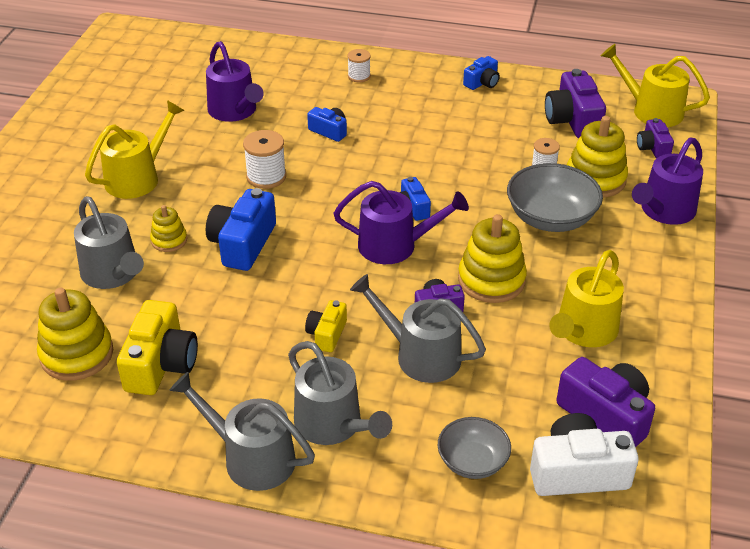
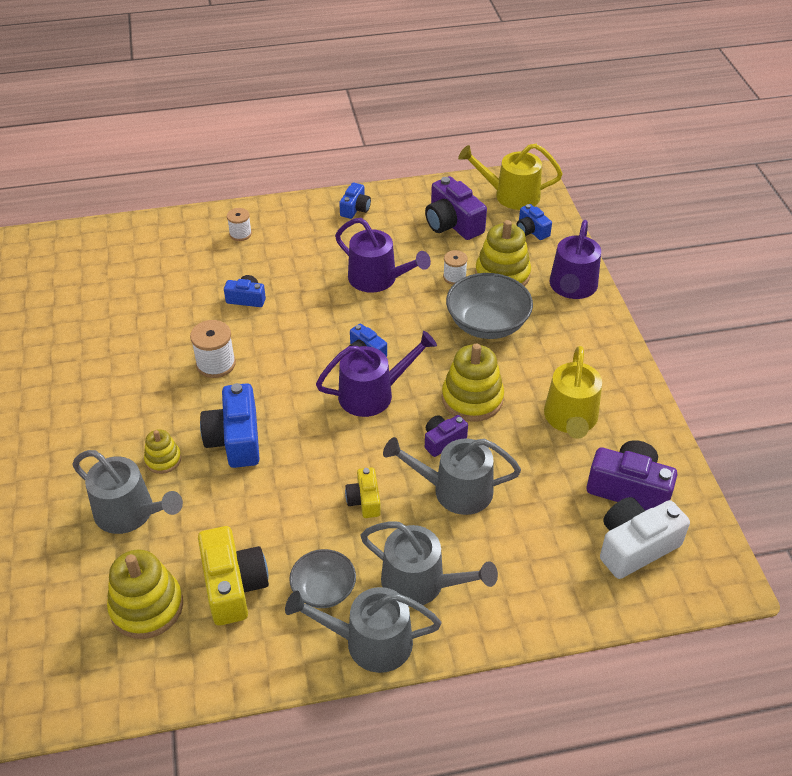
camera: 25 degrees left, 5 degrees up
(137, 178) = (90, 405): yellow watering can -> none
(235, 111) = (143, 305): purple watering can -> purple watering can (377, 279)
(472, 461) = (551, 570): grey bowl -> grey bowl (324, 589)
(653, 148) = (531, 230): purple camera -> blue camera

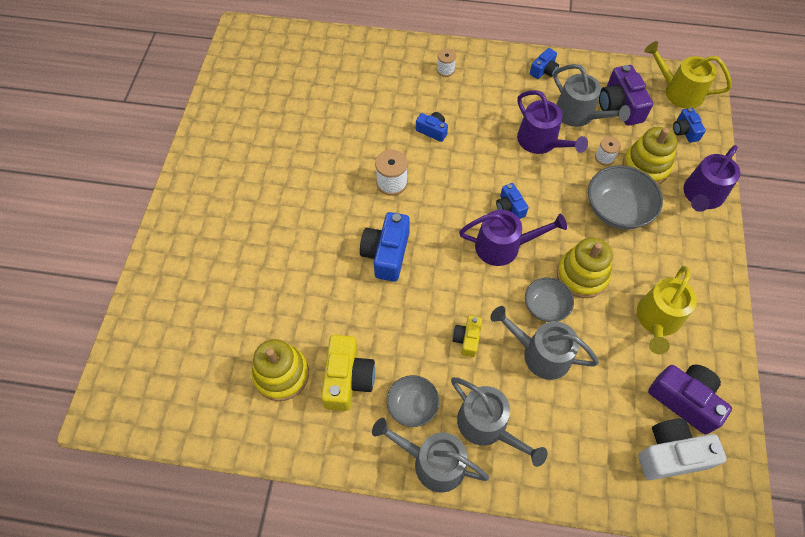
camera: 20 degrees right, 15 degrees up
(130, 513) = (292, 292): grey watering can -> grey watering can (578, 115)
(163, 459) = (329, 254): yellow stacking toy -> none
(443, 440) = (546, 306): purple camera -> grey bowl

